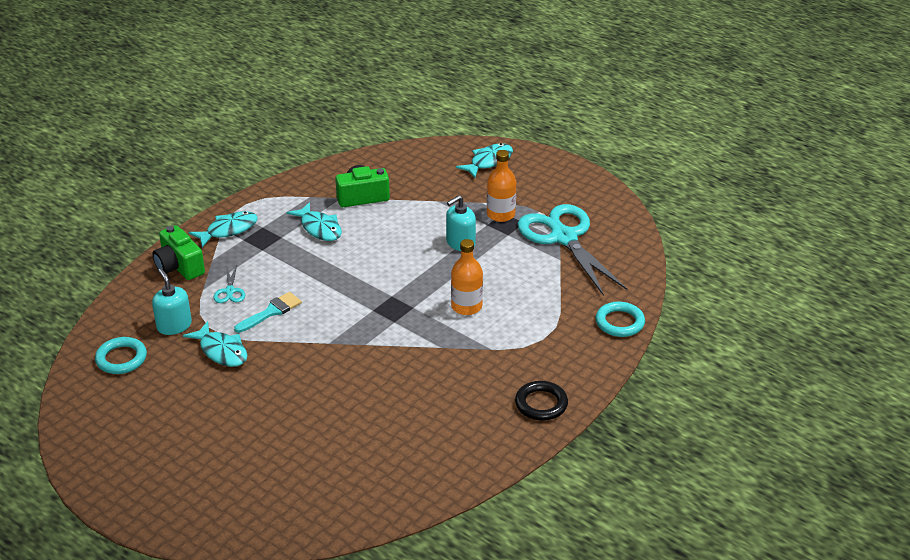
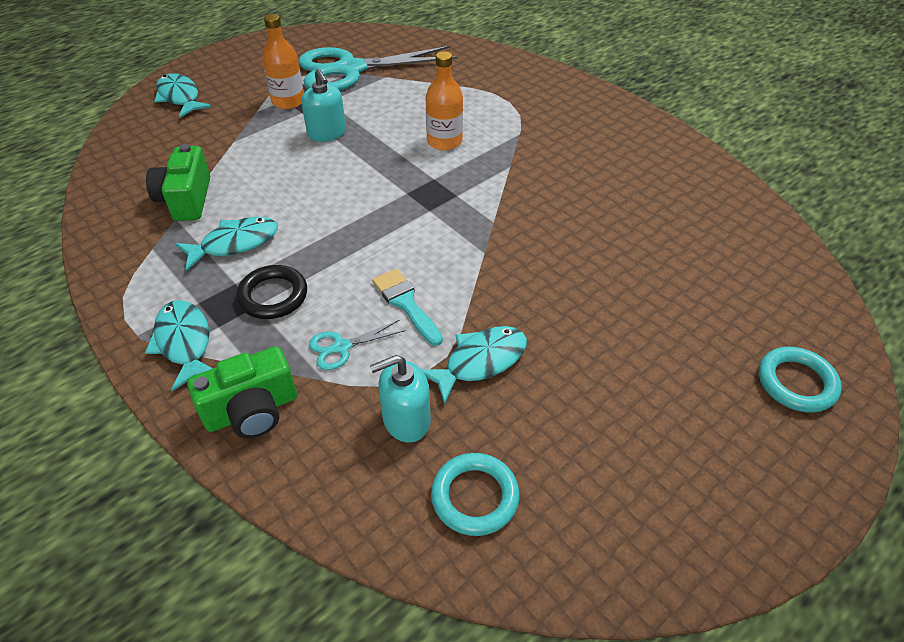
camera: 80 degrees left, 10 degrees up
(230, 291) = (342, 347): turquoise scissors -> turquoise scissors turned 150 degrees clockwise
(541, 404) = (607, 114): black ring -> black ring (273, 296)
(619, 322) = (495, 59): turquoise ring -> turquoise ring (796, 383)

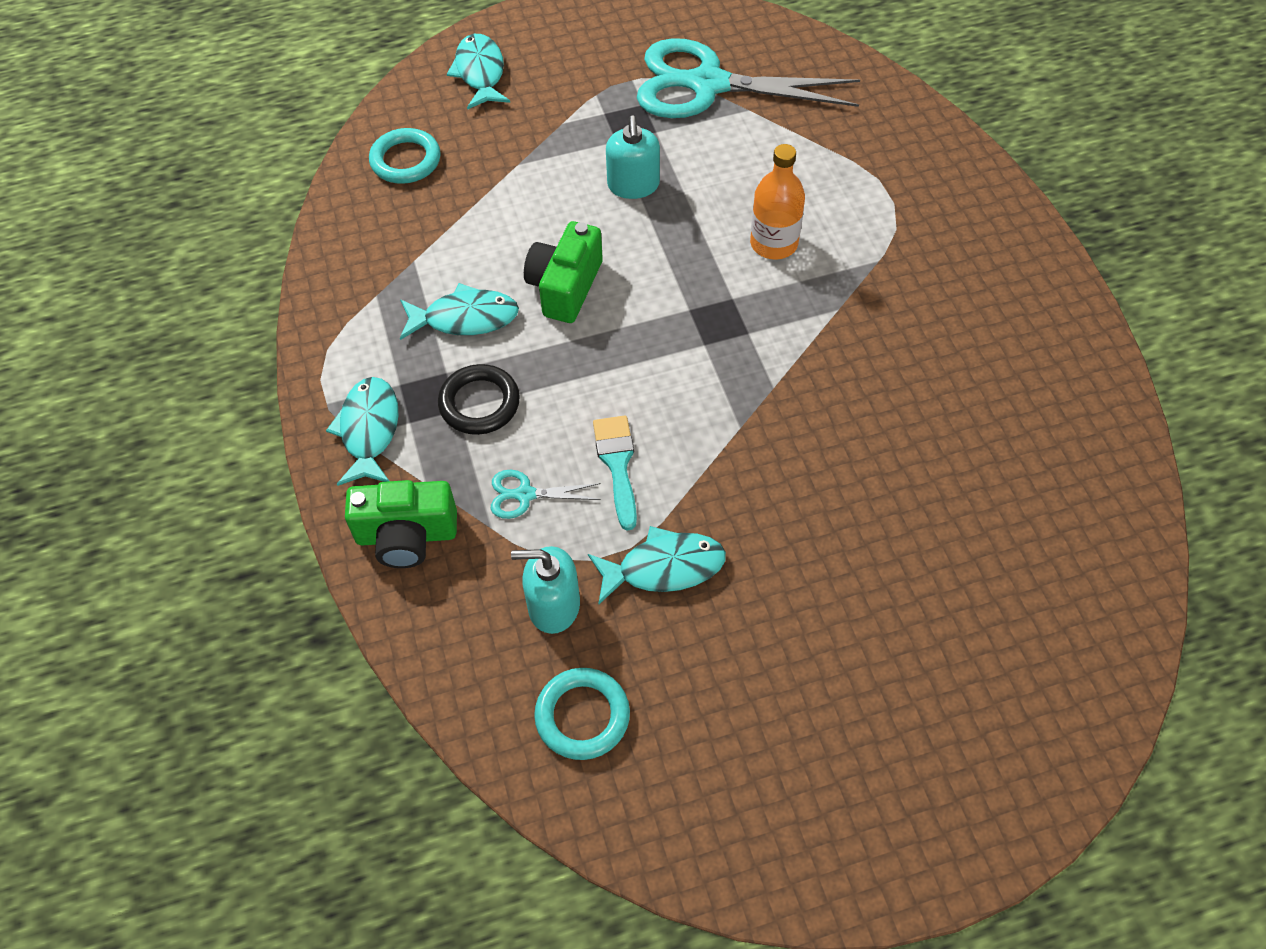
camera: 25 degrees right, 10 degrees up
(186, 199) = (434, 237): green camera -> green camera (565, 287)
(288, 101) = (607, 117): orange bottle -> none
(796, 383) = (1012, 732): turquoise ring -> turquoise ring (405, 160)

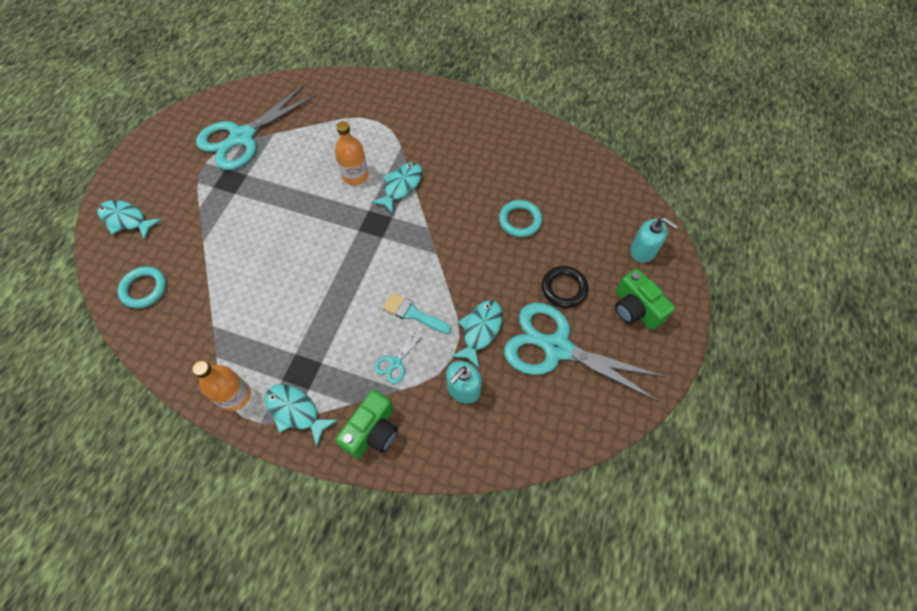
camera: 55 degrees left, 5 degrees up
(341, 352) = (235, 396): none -> orange bottle
(465, 318) = (271, 325): turquoise fish -> turquoise fish (401, 186)
(479, 403) = (327, 350): black ring -> black ring (564, 288)
(565, 287) = (296, 270): green camera -> green camera (635, 309)
(582, 716) = (526, 412): turquoise ring -> turquoise ring (520, 220)
(633, 185) = (267, 204): turquoise soap dispenser -> turquoise soap dispenser (643, 250)
(724, 693) = (557, 348): none -> turquoise scissors

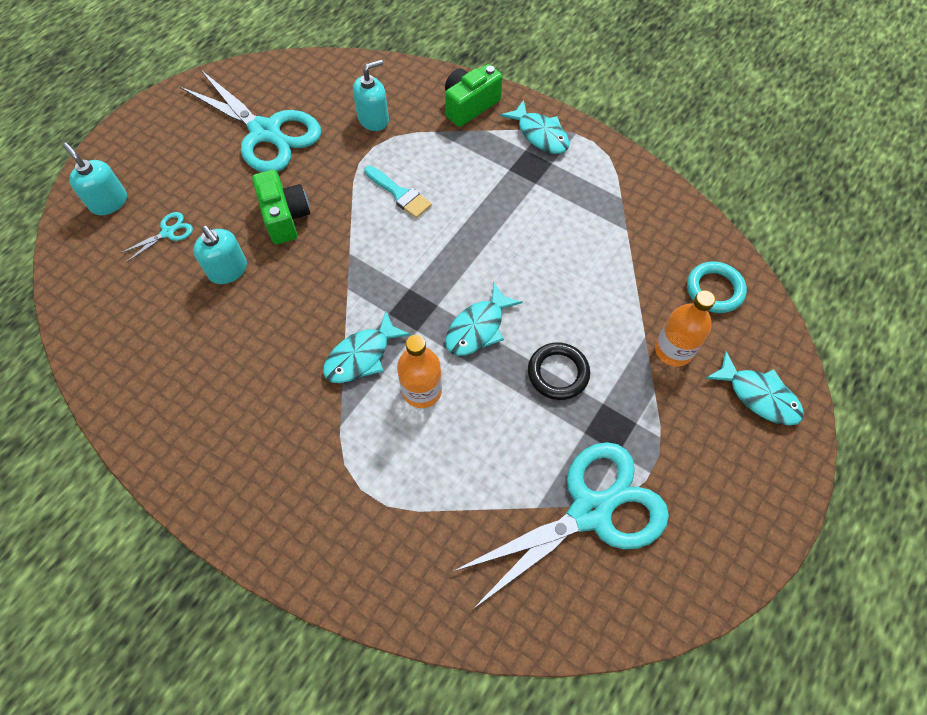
camera: 165 degrees left, 0 degrees up
(235, 396) = (600, 159): orange bottle -> orange bottle (673, 350)
(395, 363) = (432, 153): turquoise scissors -> turquoise scissors (168, 232)
(480, 330) = (334, 163): turquoise fish -> turquoise fish (478, 328)
(520, 220) = (228, 270): turquoise ring -> turquoise soap dispenser
(564, 288) = (224, 183): black ring -> black ring (558, 373)
(635, 309) = (163, 148): green camera -> green camera (285, 217)

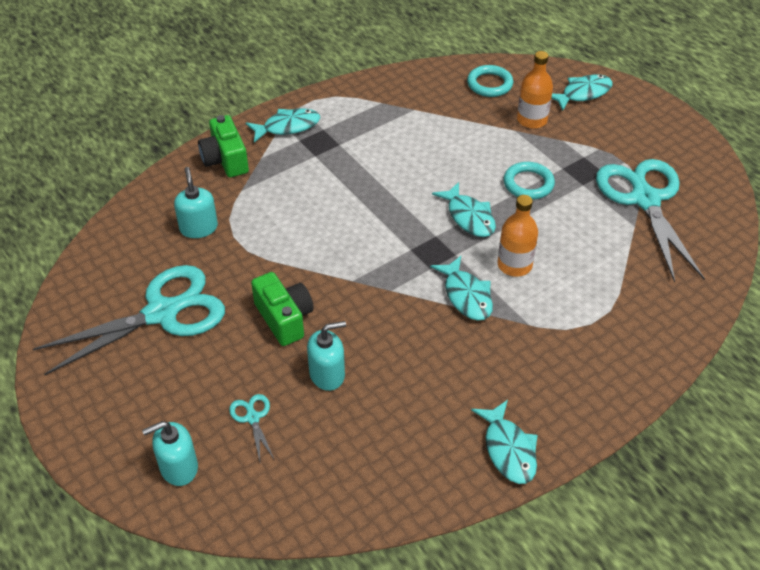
camera: 70 degrees left, 15 degrees down
(171, 445) = (508, 449): none -> turquoise fish
(285, 217) = (284, 318): green camera -> green camera turned 60 degrees clockwise
(399, 194) = (302, 231): turquoise brush -> none
(558, 373) = (528, 184): black ring -> turquoise ring

